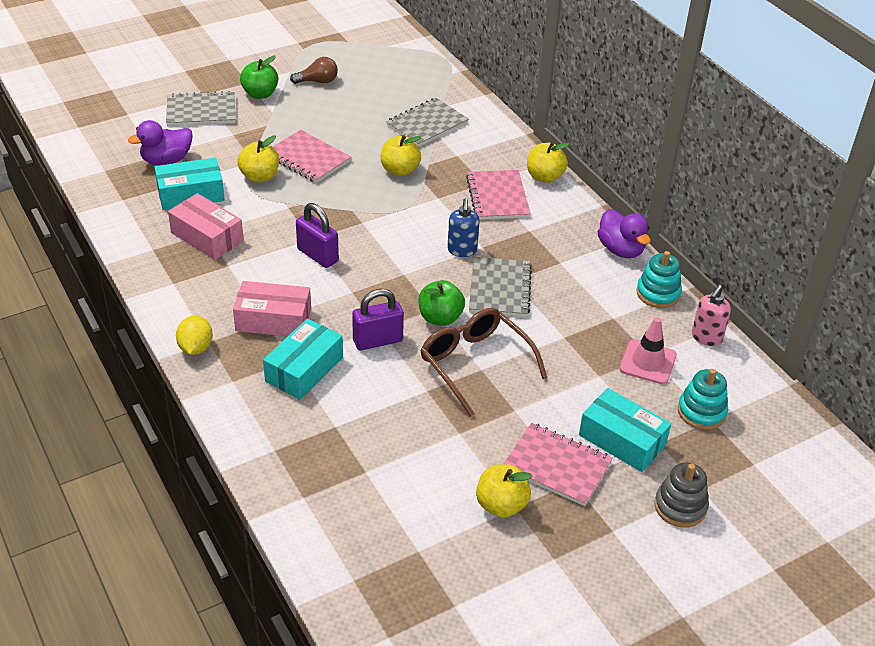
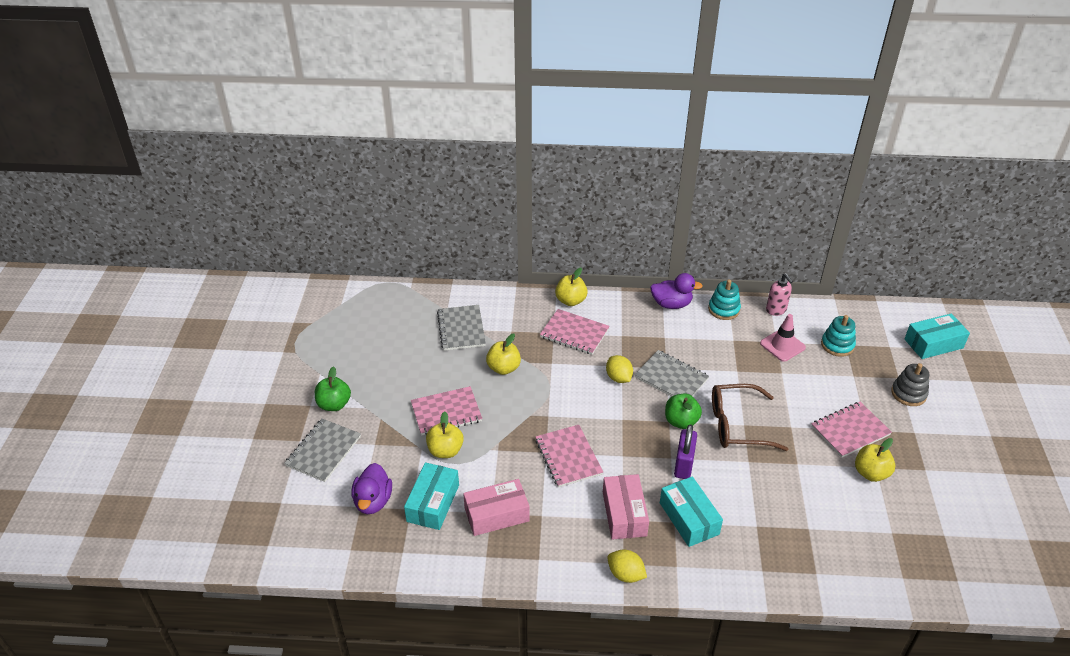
camera: 55 degrees left, 0 degrees up
(273, 320) = (624, 514): pink box -> pink box turned 45 degrees counterclockwise
(317, 255) = (568, 457): purple padlock -> pink notebook
(318, 81) = (350, 363): brown light bulb -> none
(462, 250) = (618, 378): blue soap dispenser -> yellow lemon
(622, 440) = (843, 391): turquoise box -> turquoise box (933, 344)

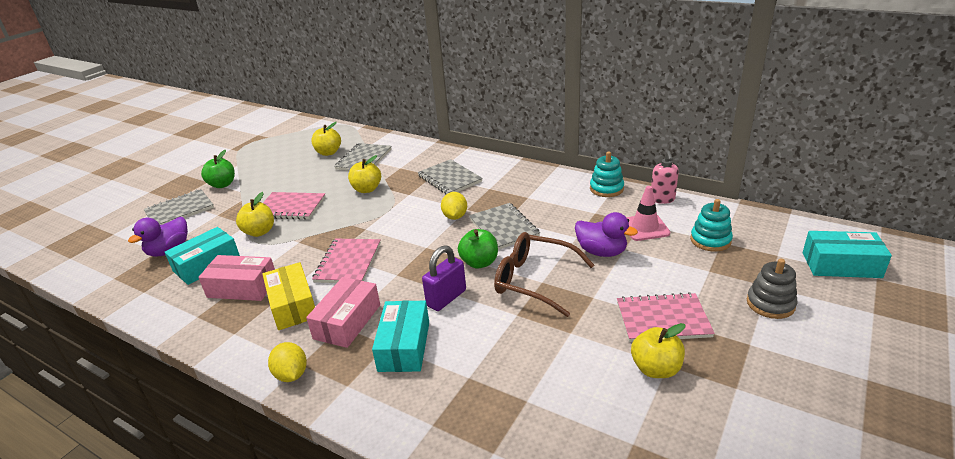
camera: 30 degrees right, 10 degrees down
(562, 515) = (293, 305): none -> yellow box
(571, 301) = (469, 158): yellow apple -> yellow apple (328, 152)
(574, 333) = (449, 179): pink notebook -> grey notebook
(671, 304) = (558, 176): purple duck -> purple duck (601, 252)

